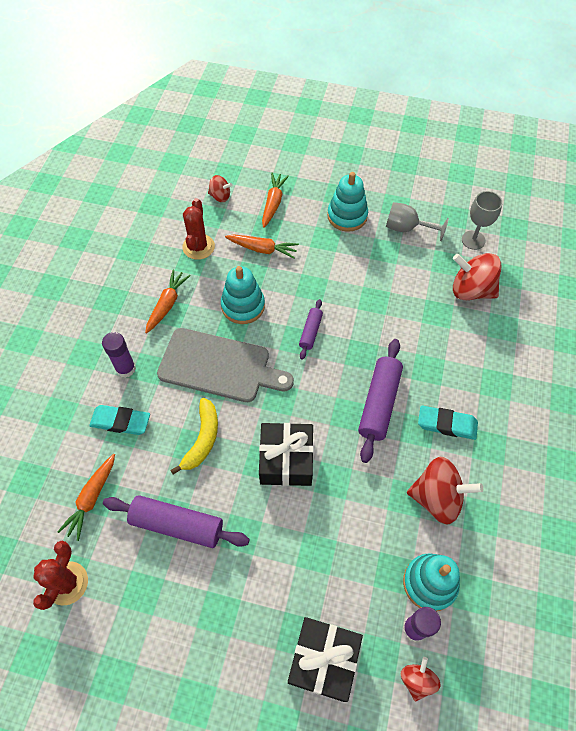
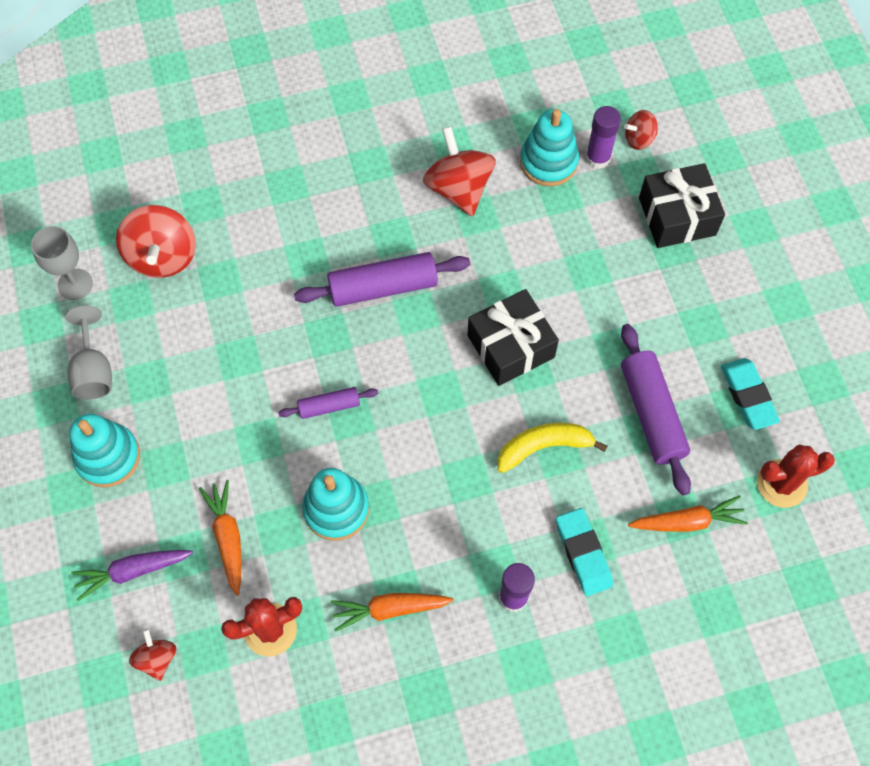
camera: 120 degrees left, 5 degrees up
(219, 366) = (441, 485): grey cutting board -> none
(273, 203) = (133, 571): orange carrot -> purple carrot
(447, 424) = (368, 212): turquoise eraser -> turquoise eraser (748, 396)

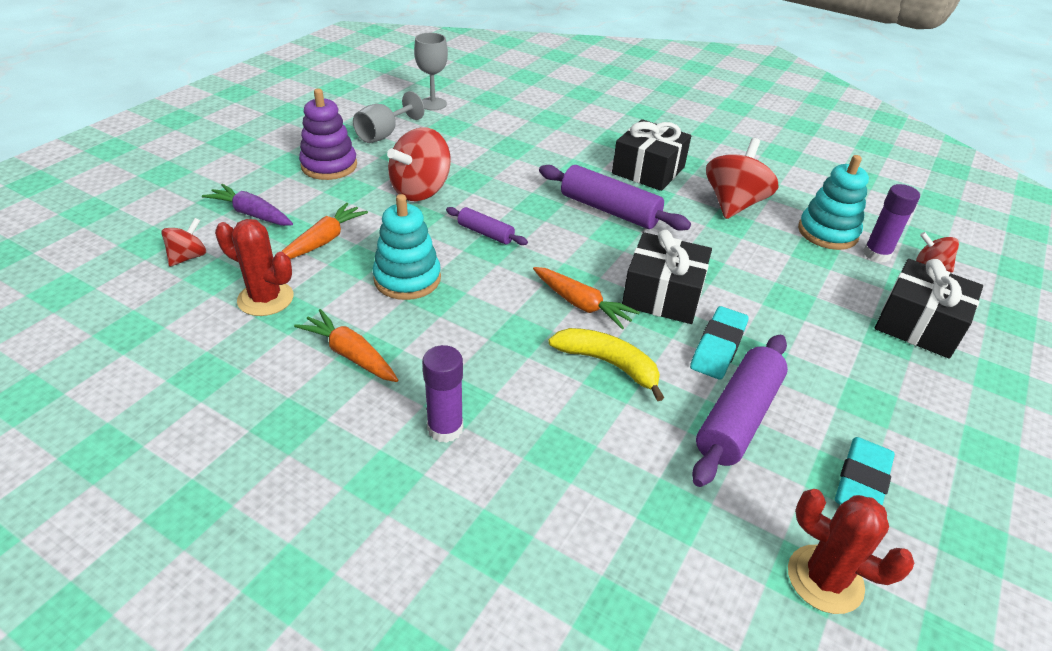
camera: 45 degrees right, 25 degrees down
(108, 457) = (329, 166): turquoise stacking toy -> purple stacking toy
(163, 256) = (495, 122): red spinning top -> red spinning top (421, 190)
(357, 205) = (648, 170): none -> black gift
(583, 553) = (545, 453): turquoise eraser -> turquoise eraser (718, 347)
(687, 521) = (676, 518): orange carrot -> orange carrot (581, 304)

